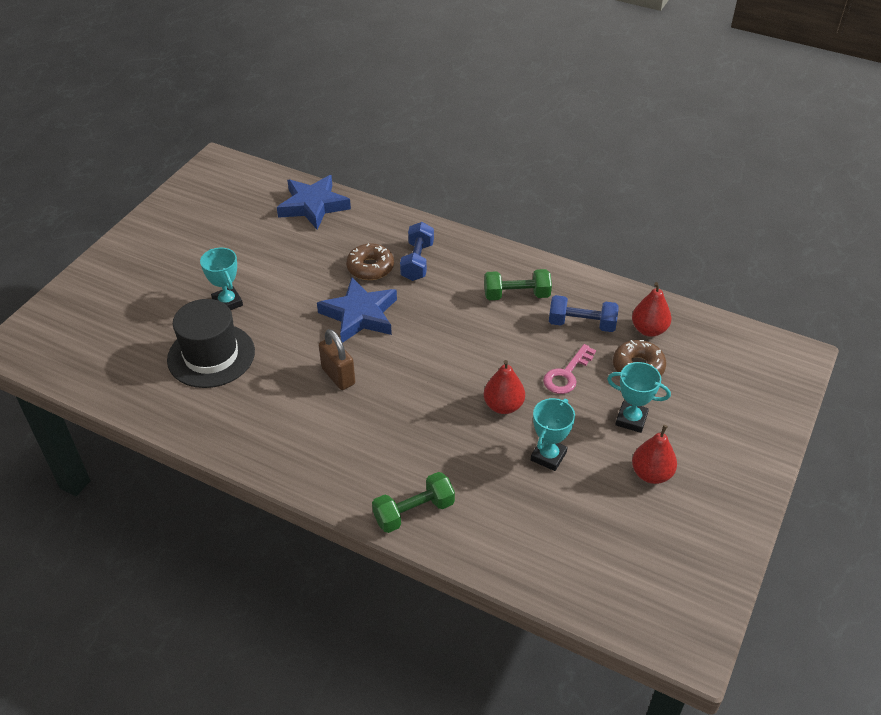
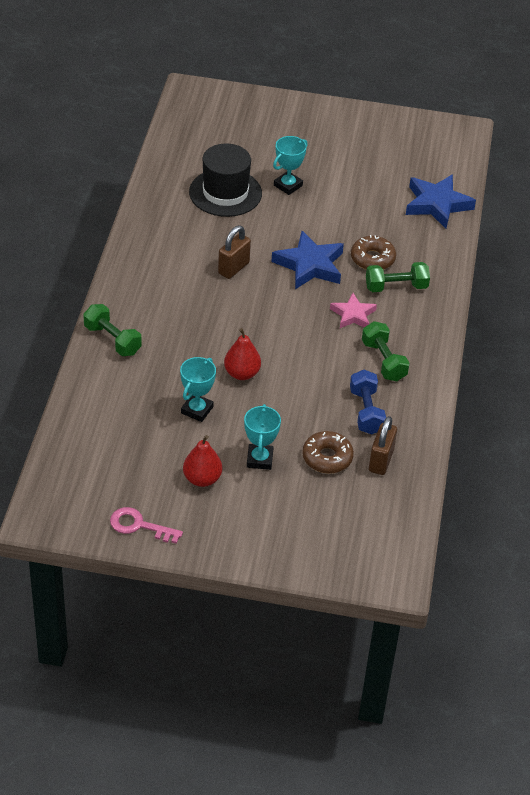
camera: 70 degrees right, 0 degrees up
(417, 261) = (396, 287): blue dumbbell -> green dumbbell
(445, 301) = (353, 315): none -> pink star
(548, 456) = (197, 410): turquoise trophy -> turquoise trophy turned 75 degrees counterclockwise
(566, 374) = (296, 409): pink key -> pink key (139, 526)
(649, 330) = (381, 461): red pear -> brown padlock

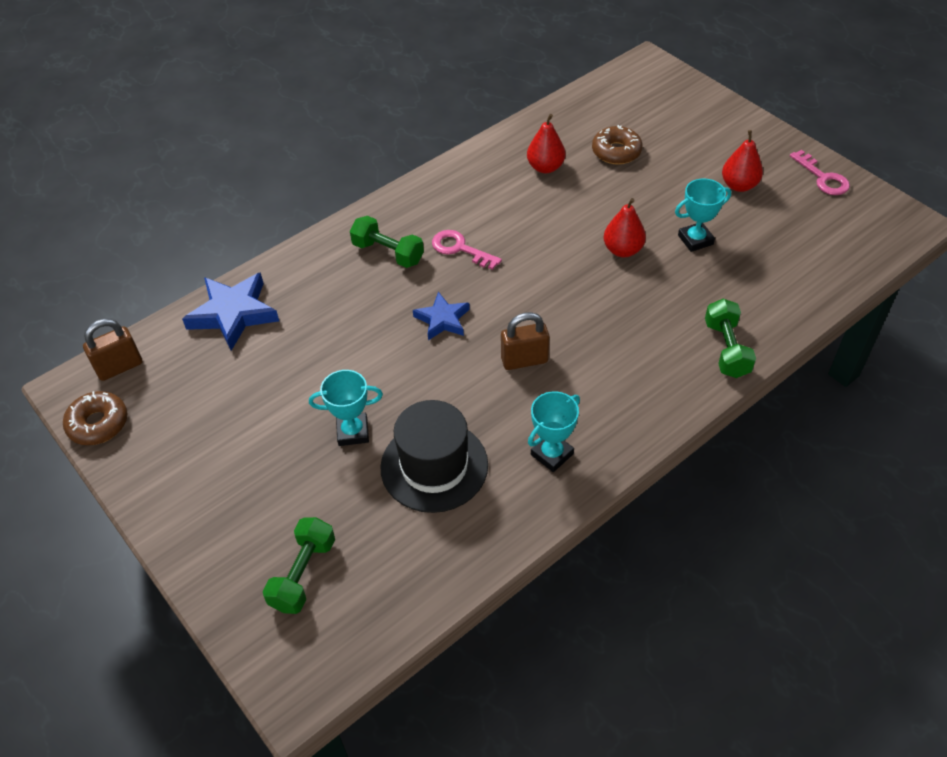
camera: 135 degrees left, 5 degrees up
(259, 459) = (675, 176): turquoise trophy -> turquoise trophy (552, 454)
(310, 265) = (442, 319): blue star -> blue star, size x0.61
(353, 315) = (460, 249): pink star -> pink key
(366, 411) = (545, 167): blue dumbbell -> red pear
(372, 259) = (373, 292): brown donut -> brown donut (98, 424)
(381, 461) = (575, 130): brown padlock -> brown padlock (119, 367)
(383, 361) = (482, 197): green dumbbell -> green dumbbell (303, 574)

